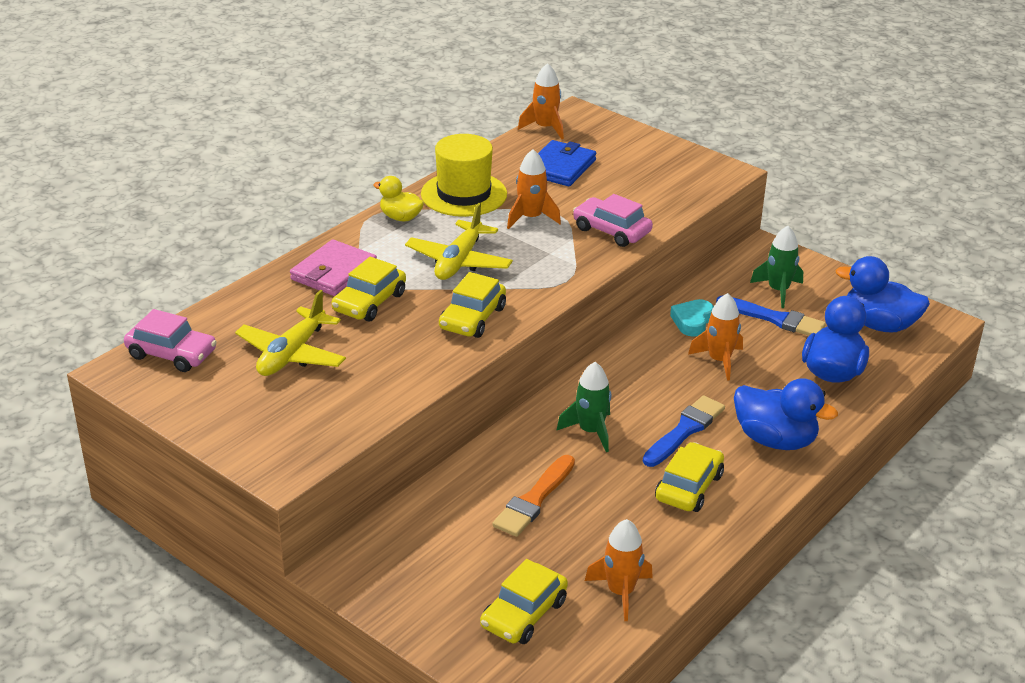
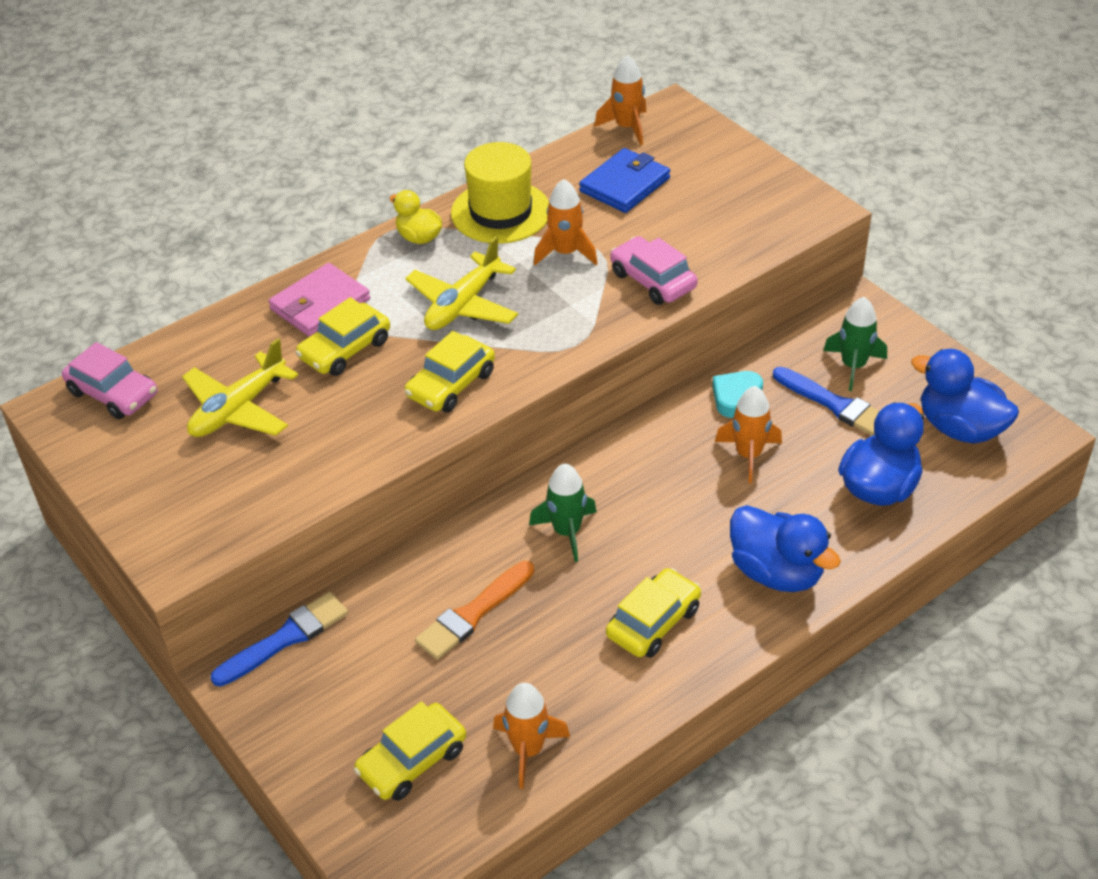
camera: 15 degrees right, 10 degrees up
(685, 430) = (675, 545): blue brush -> blue brush (285, 638)

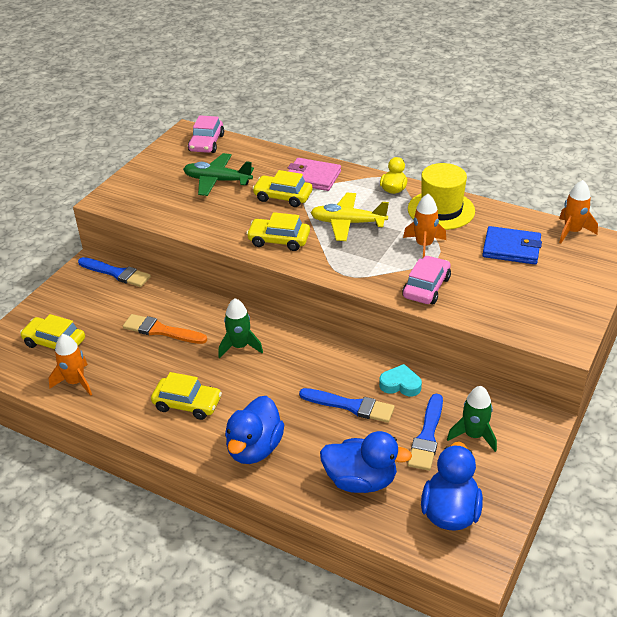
camera: 65 degrees right, 5 degrees down
(238, 409) = (217, 181): yellow plane -> green plane
(748, 455) = (351, 406): orange rocket -> blue brush

